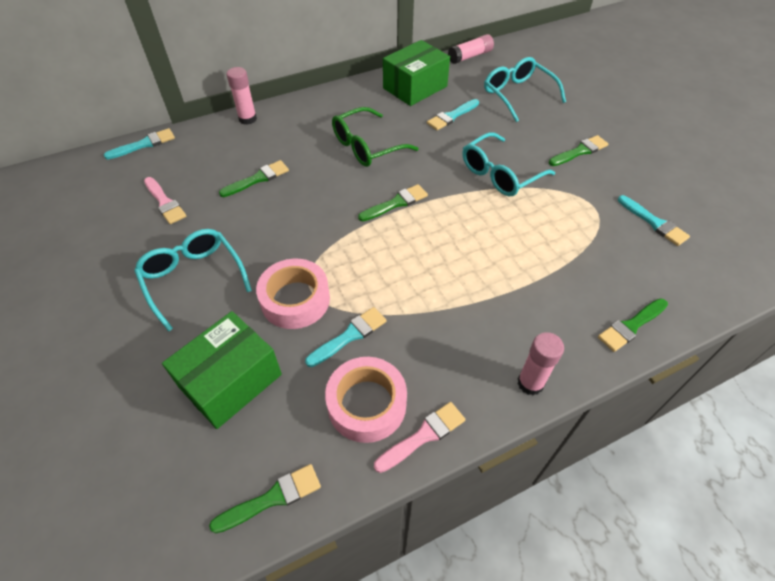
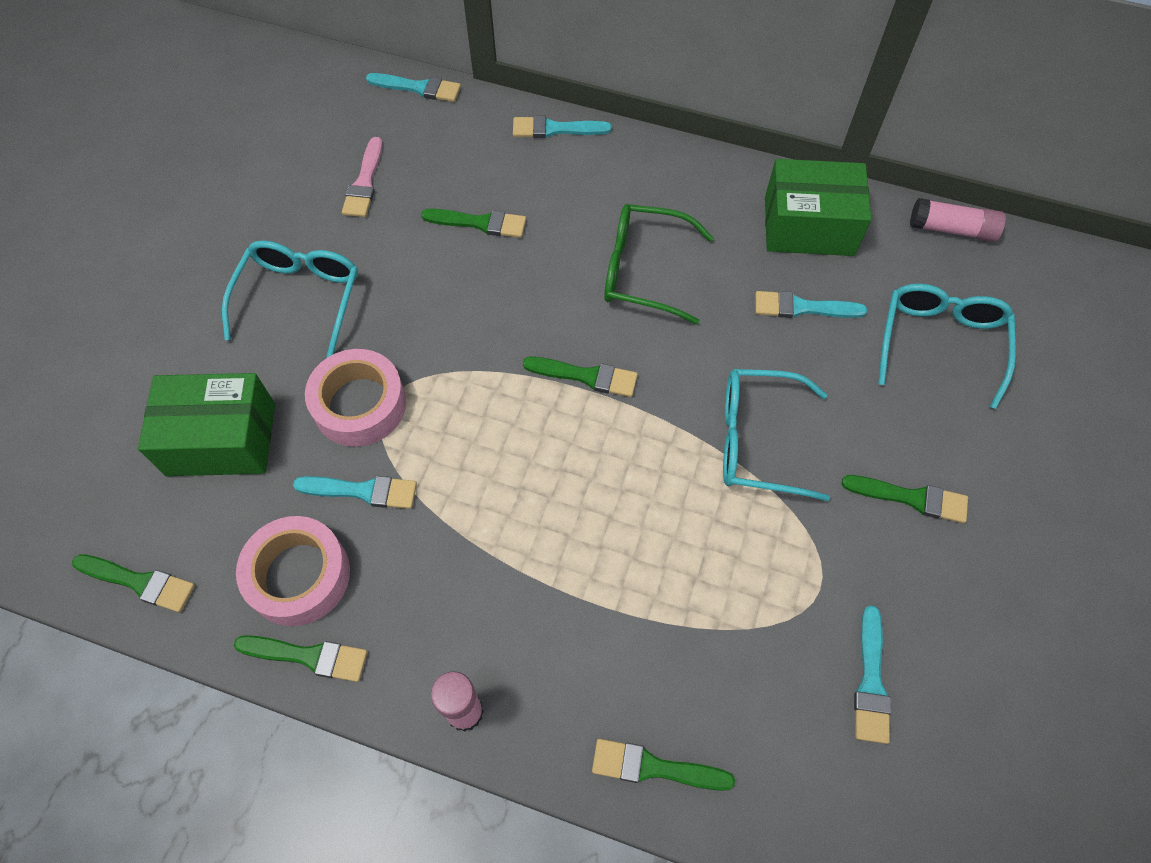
camera: 45 degrees right, 10 degrees up
(247, 119) = (555, 129): pink glue stick -> turquoise brush
(423, 436) = (308, 656): pink brush -> green brush

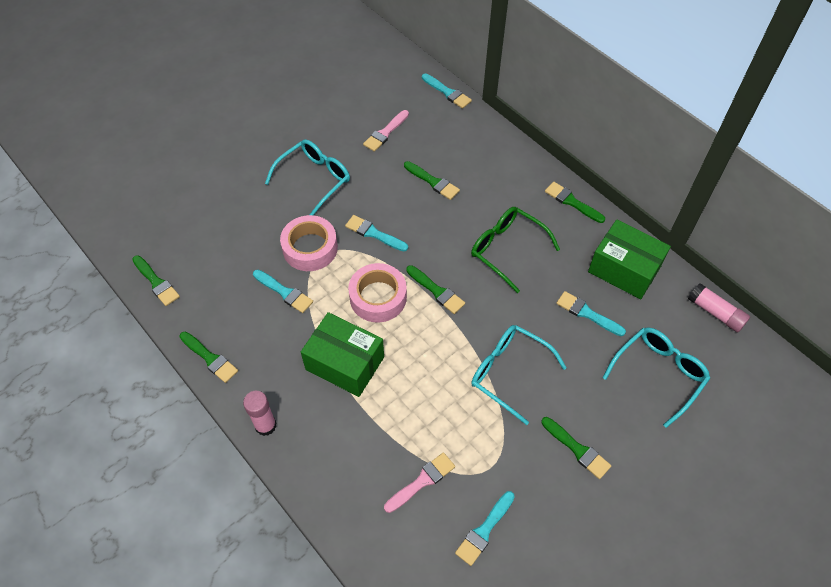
camera: 30 degrees right, 5 degrees down
(221, 439) = (234, 232): green box -> green box (345, 363)
(299, 575) = (229, 317): pink tape -> pink tape (378, 297)
(555, 129) = (509, 148): turquoise brush -> turquoise brush (374, 233)
(654, 767) = (340, 505): green brush -> green brush (572, 202)
(744, 661) = (422, 481): none -> pink brush

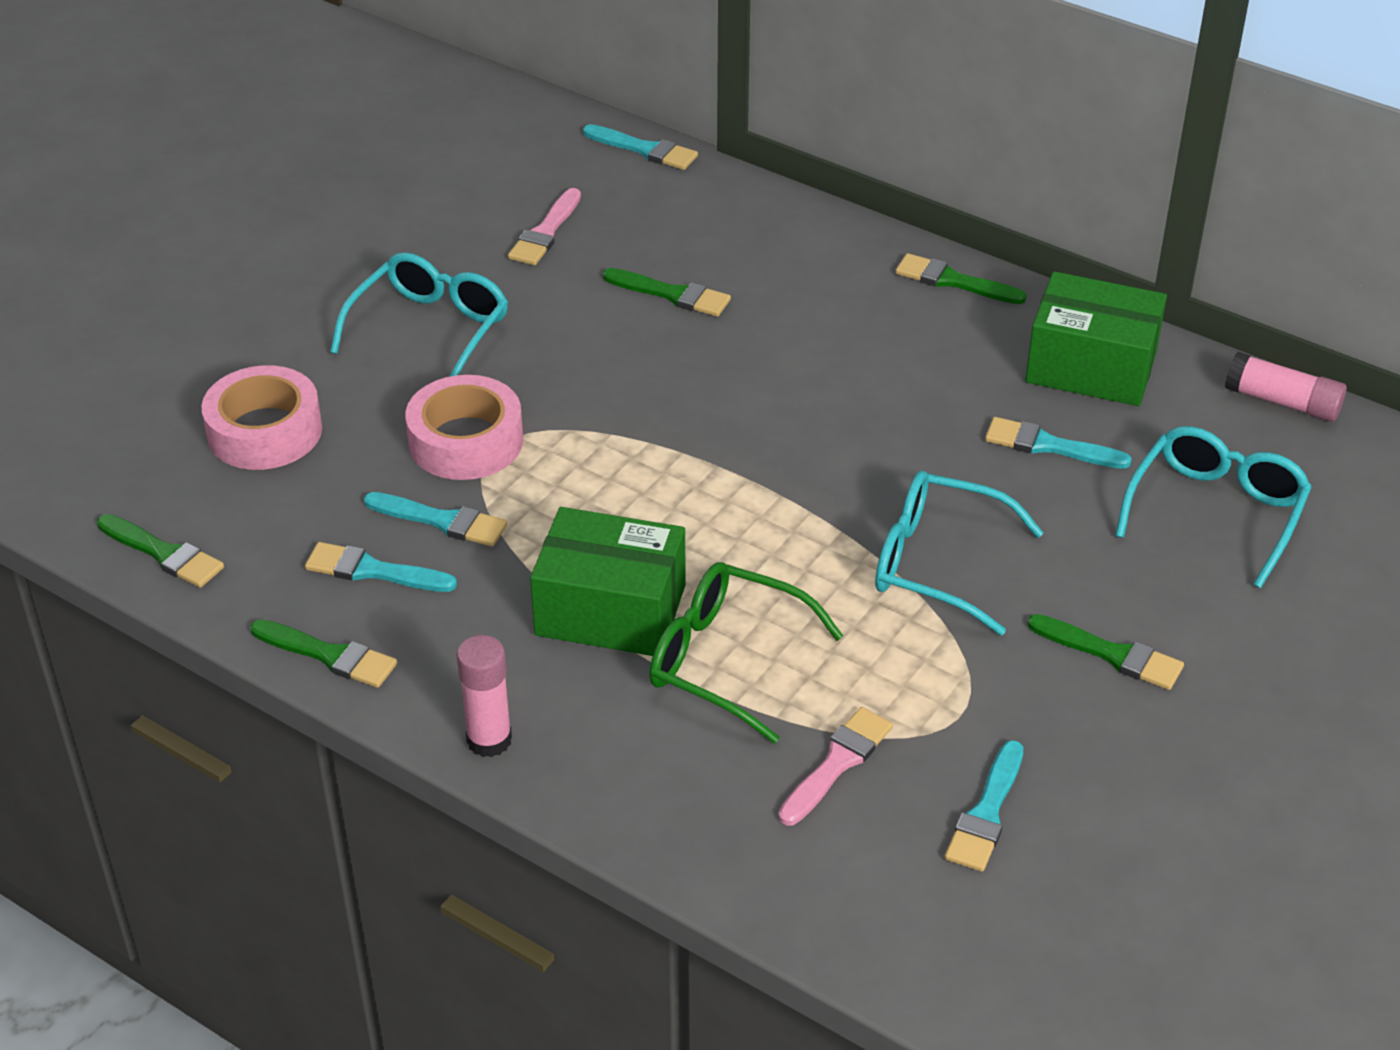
camera: 15 degrees left, 15 degrees down
(374, 233) = (586, 395): turquoise brush -> turquoise brush (373, 571)
(378, 297) = (635, 494): pink tape -> pink tape (265, 431)
(437, 291) = (748, 464): green brush -> none
(507, 249) = (858, 375): green glasses -> green glasses (726, 660)

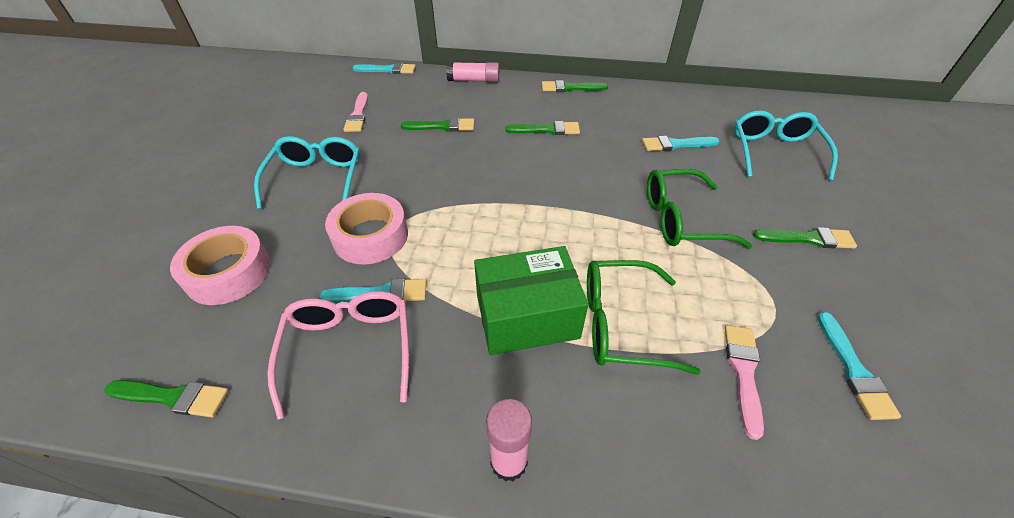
camera: 25 degrees left, 5 degrees up
(329, 655) = (345, 436): green brush -> green brush (547, 130)
(373, 571) = (349, 348): turquoise brush -> pink glasses
(937, 563) = (680, 219): turquoise glasses -> green glasses
(1091, 367) = (660, 106): green box -> none
(1282, 402) = (748, 99): pink glue stick -> pink glue stick (474, 80)

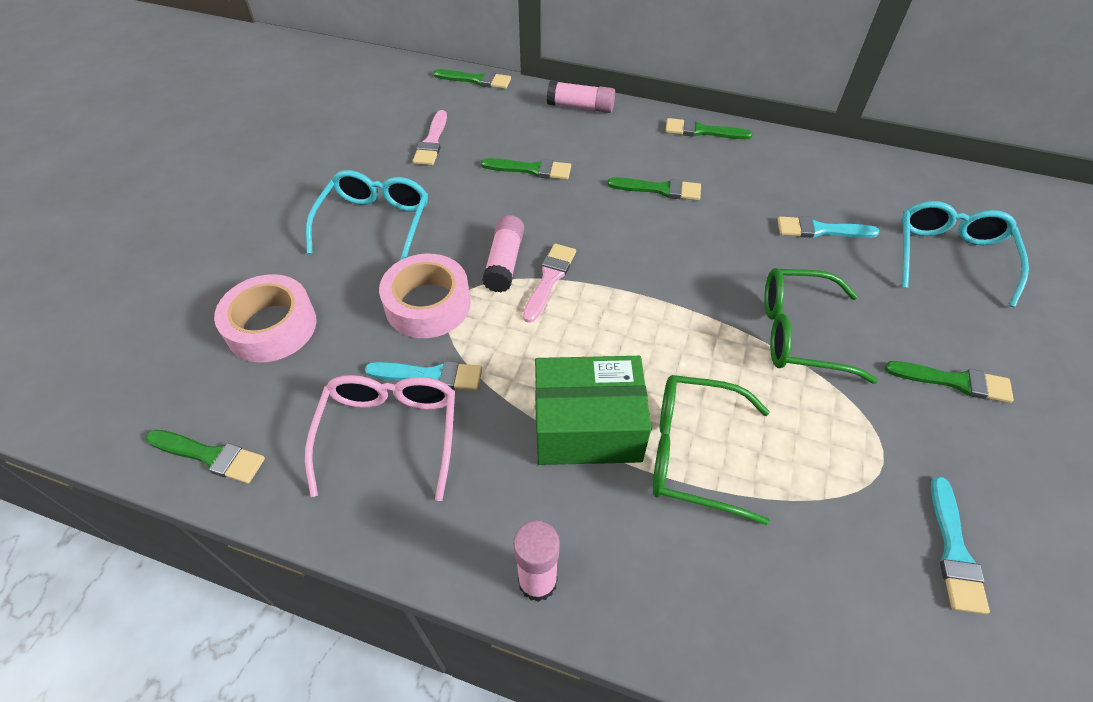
camera: 10 degrees right, 5 degrees up
(388, 70) = (476, 80): turquoise brush -> green brush
(432, 196) = (504, 262): none -> pink glue stick
(743, 372) = (820, 531): pink brush -> pink brush (549, 279)

